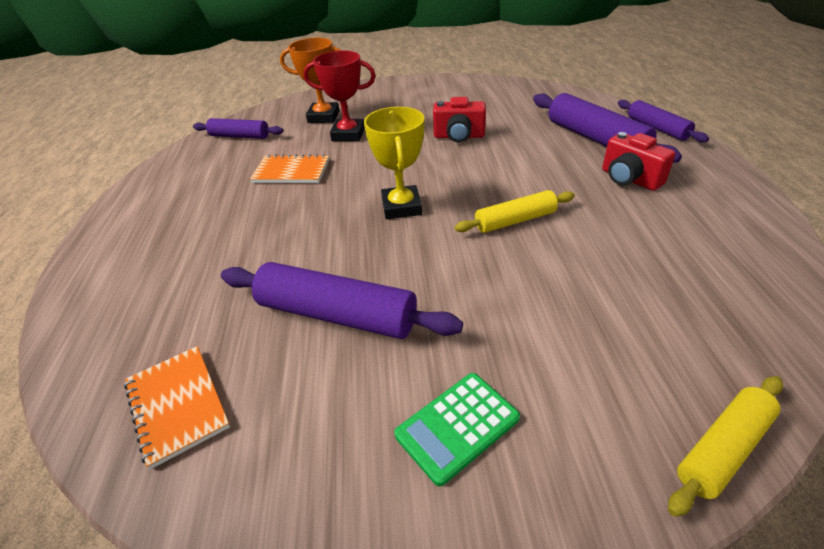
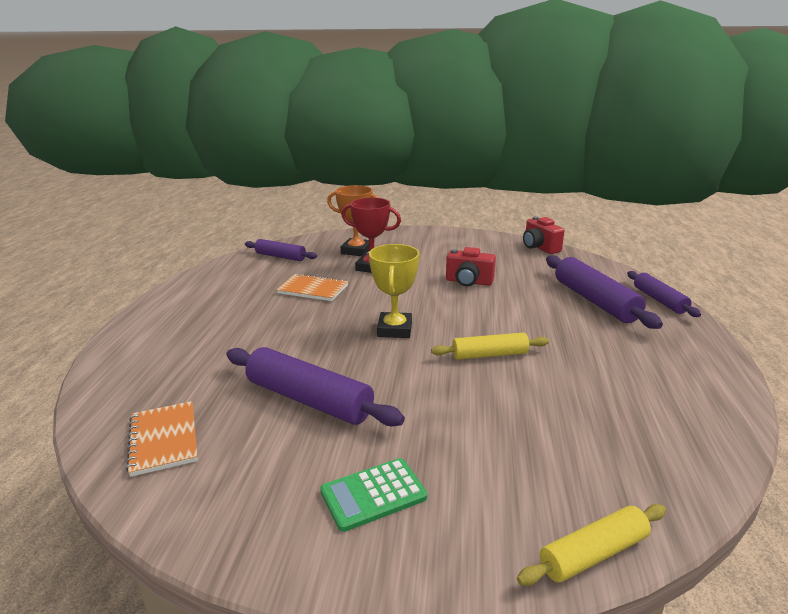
camera: 10 degrees right, 15 degrees down
(629, 179) = (611, 338): red camera -> red camera (539, 247)

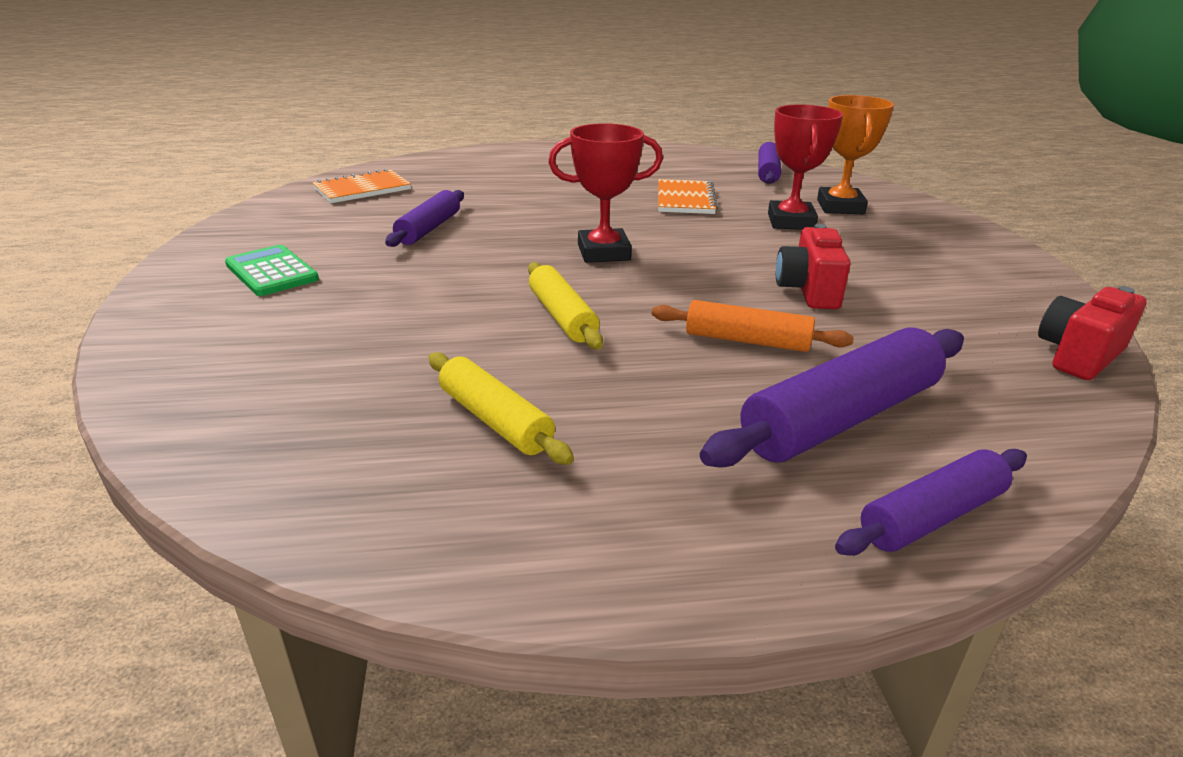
camera: 75 degrees right, 5 degrees up
(309, 399) = (429, 229): purple rolling pin -> purple rolling pin, size x0.61
(394, 329) = (603, 252): yellow trophy -> red trophy
(524, 307) = (747, 341): none -> orange rolling pin
(593, 554) = (143, 387): yellow rolling pin -> yellow rolling pin (495, 420)

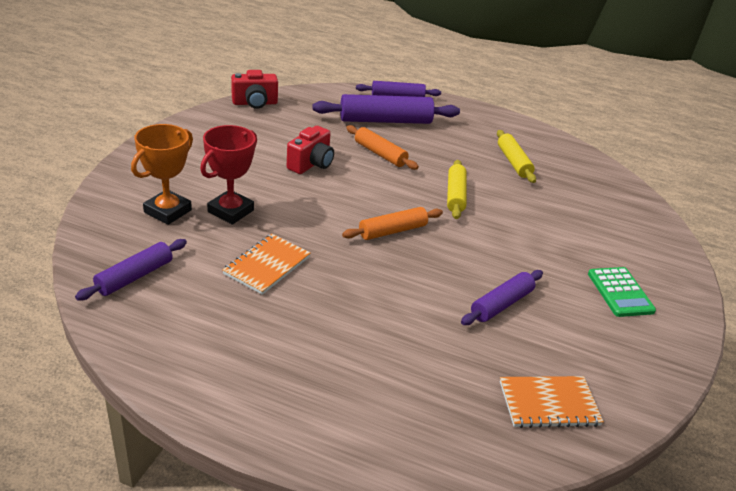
camera: 155 degrees left, 5 degrees up
(603, 252) = (392, 231): red trophy -> orange rolling pin

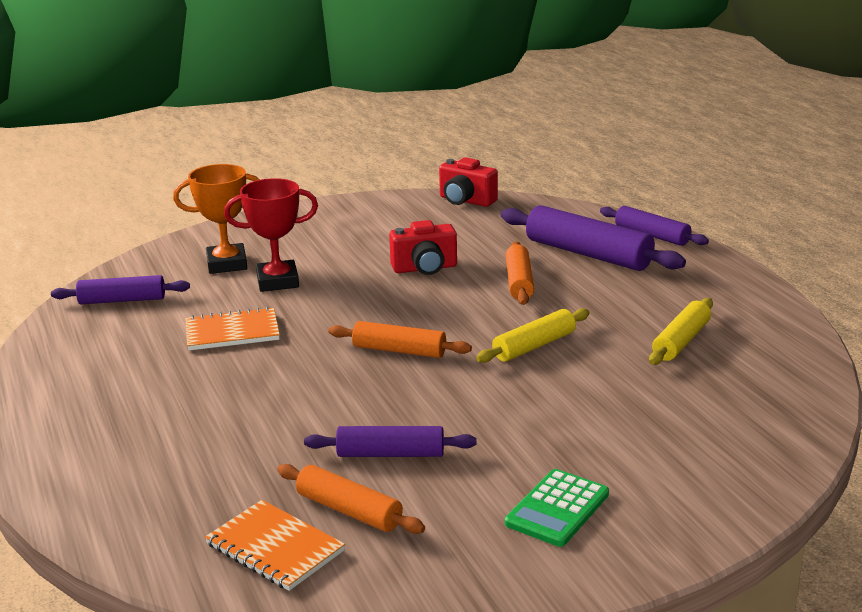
camera: 50 degrees right, 10 degrees down
(542, 354) = (349, 510): none -> orange rolling pin

